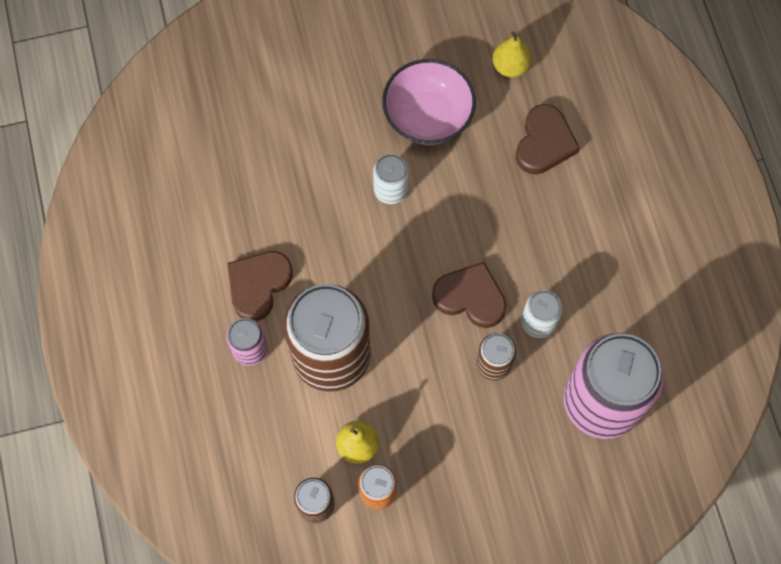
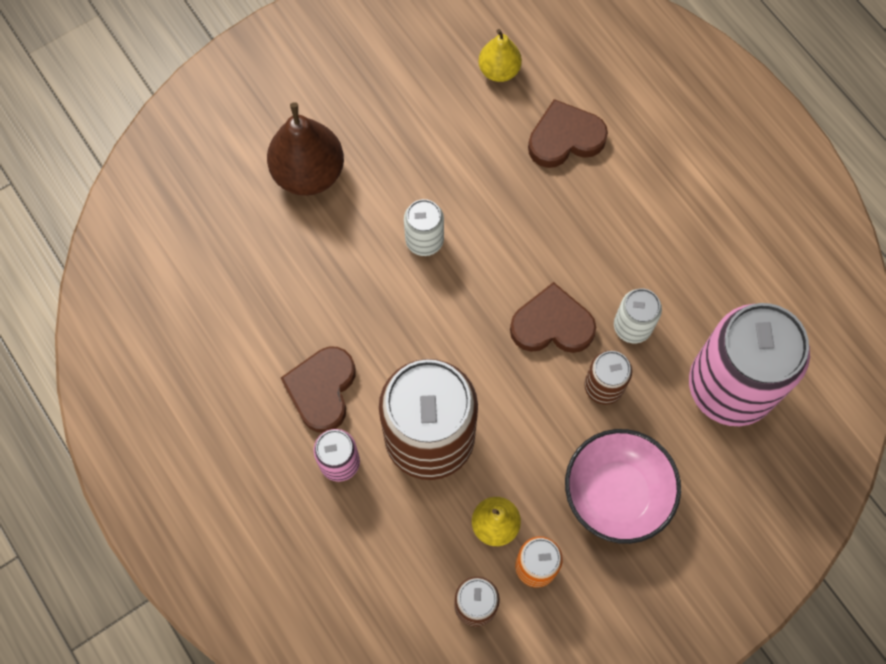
camera: 20 degrees left, 0 degrees up
(316, 101) = (309, 173): none -> brown pear
(428, 116) = (433, 150): pink bowl -> pink bowl (616, 493)
(544, 143) = (565, 138): brown heart -> brown heart turned 105 degrees counterclockwise

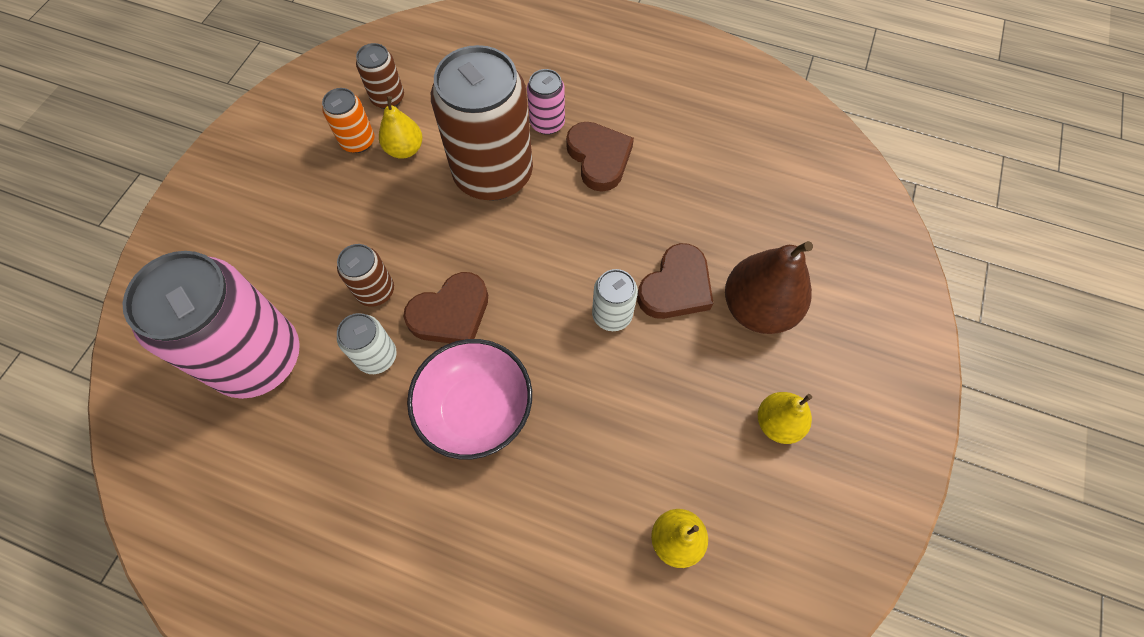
camera: 145 degrees right, 5 degrees down
(370, 91) = (777, 423): none -> yellow pear
(565, 138) = (554, 506): brown heart -> brown heart (676, 287)
(616, 493) = (320, 220): pink bowl -> pink bowl (476, 409)

